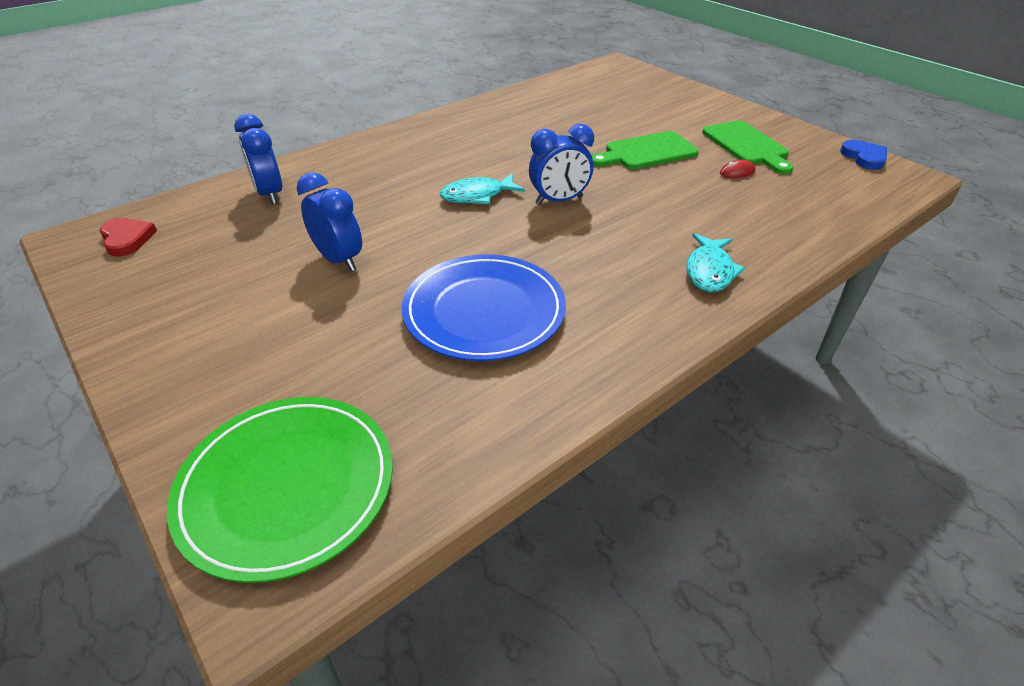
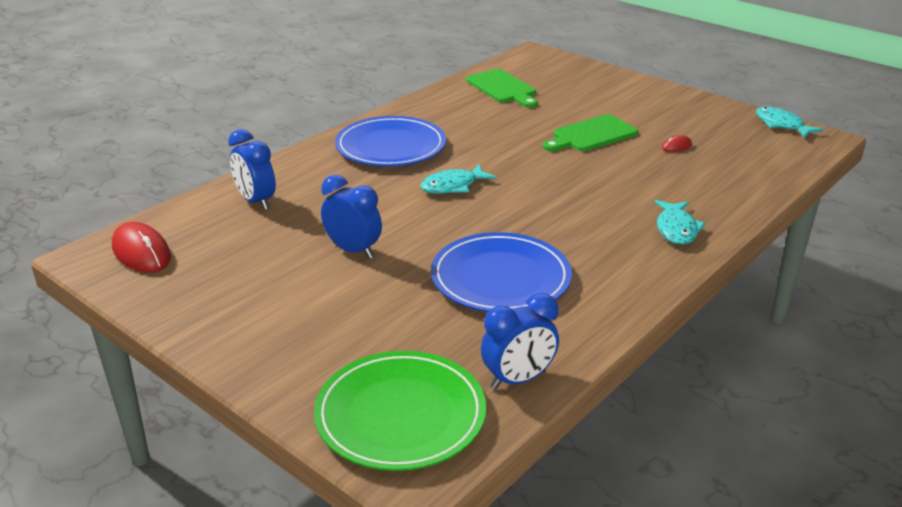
camera: 10 degrees left, 10 degrees down
(127, 239) = (141, 252): red heart -> red mouse
(432, 147) = (390, 146): none -> blue plate
(559, 200) = (528, 184): blue clock -> blue clock (518, 379)
(747, 145) = (678, 122): green cutting board -> green cutting board (503, 88)
(864, 157) = (781, 125): blue heart -> turquoise fish

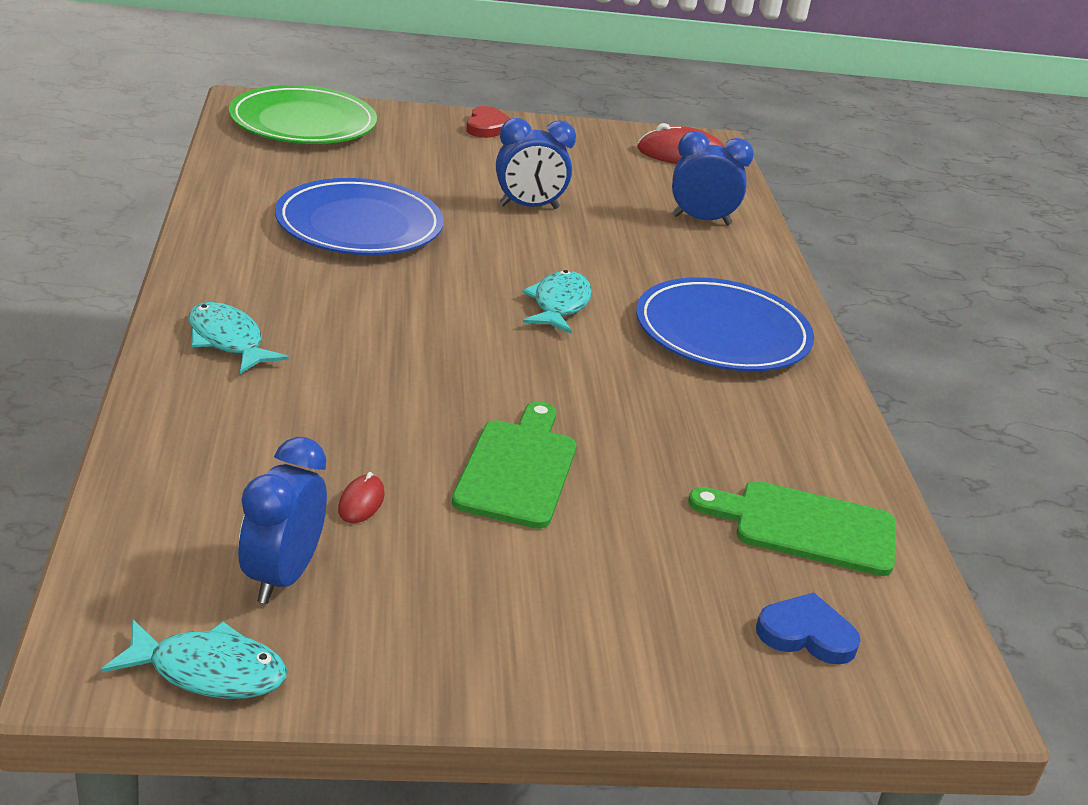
camera: 130 degrees right, 0 degrees up
(234, 342) = (488, 127): none -> red heart
(518, 379) = (243, 161): blue clock -> blue clock (282, 577)
(556, 72) = (806, 634): none -> blue heart

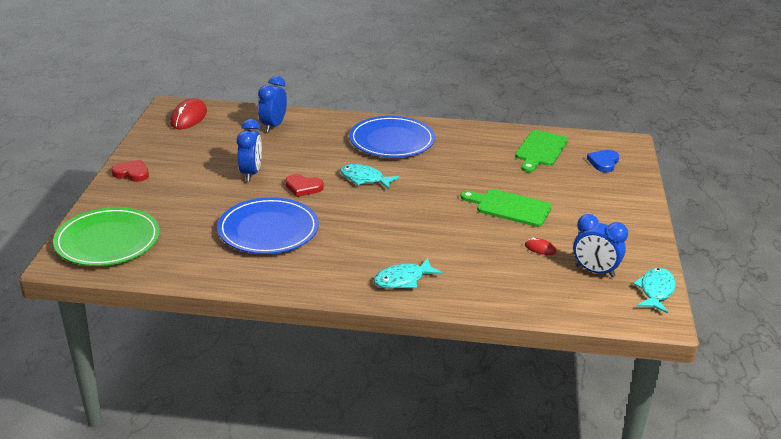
camera: 75 degrees left, 0 degrees up
(503, 250) = (303, 187): none -> red heart

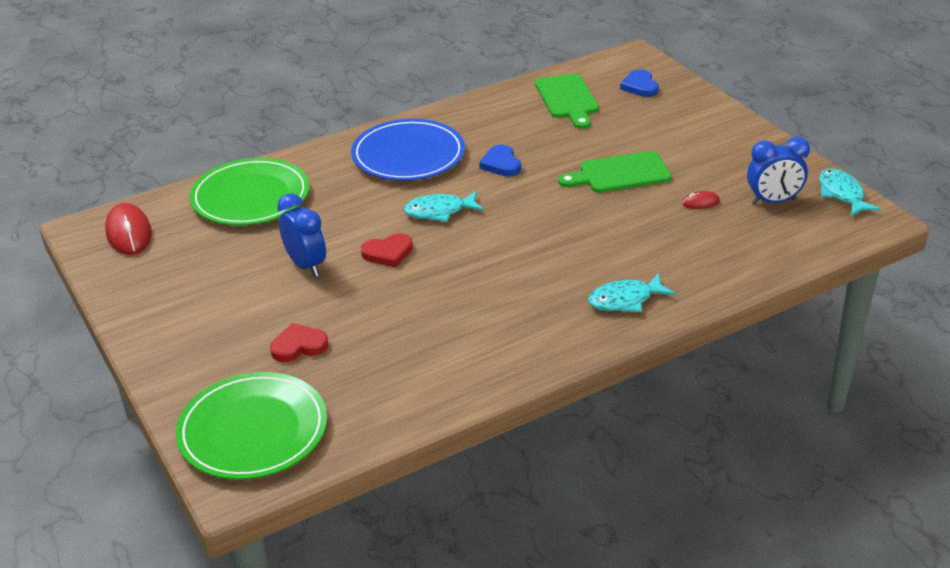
camera: 35 degrees left, 5 degrees up
(132, 173) = (159, 335): red heart -> red heart (299, 346)
(268, 230) = (419, 320): blue plate -> none
(273, 126) = (250, 197): blue clock -> green plate
(403, 280) = (625, 300): turquoise fish -> turquoise fish turned 45 degrees clockwise
(440, 169) = (501, 164): none -> blue heart

